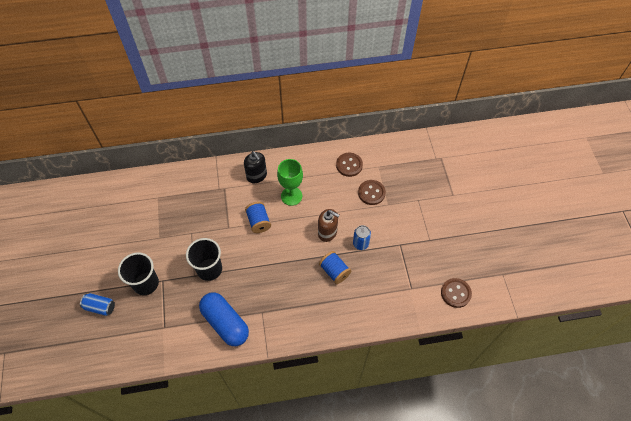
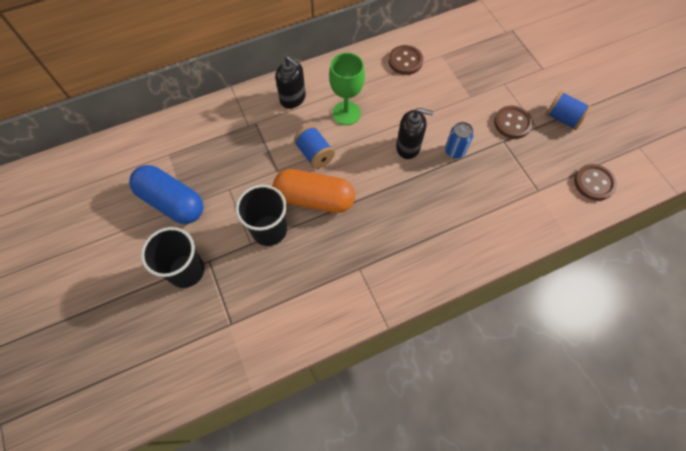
camera: 15 degrees left, 5 degrees up
(100, 307) = (129, 319): blue can -> none
(225, 323) = (314, 296): blue capsule -> blue capsule (172, 202)
(248, 254) = (314, 199): none -> orange capsule
(327, 232) = (408, 147): brown soap dispenser -> black soap dispenser
(334, 271) = (434, 193): blue spool -> blue spool (562, 118)
(371, 193) = (445, 87): brown button -> brown button (512, 123)

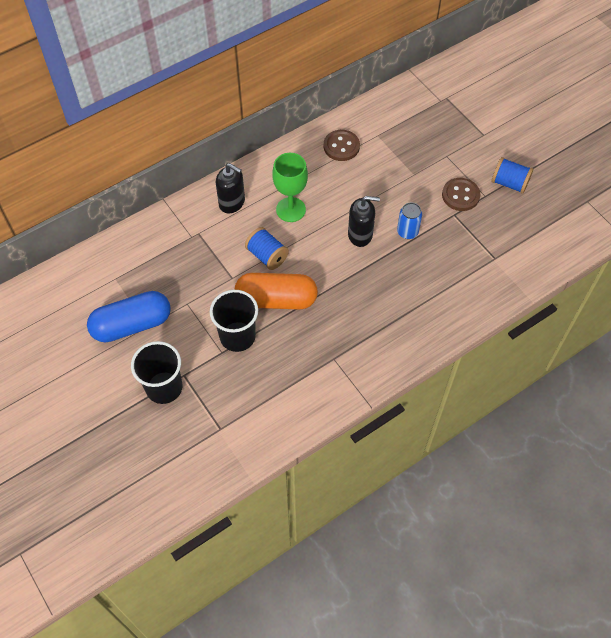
camera: 10 degrees left, 5 degrees down
(172, 202) = (132, 325): blue capsule -> blue capsule turned 45 degrees counterclockwise
(594, 183) = (547, 243): brown button -> none

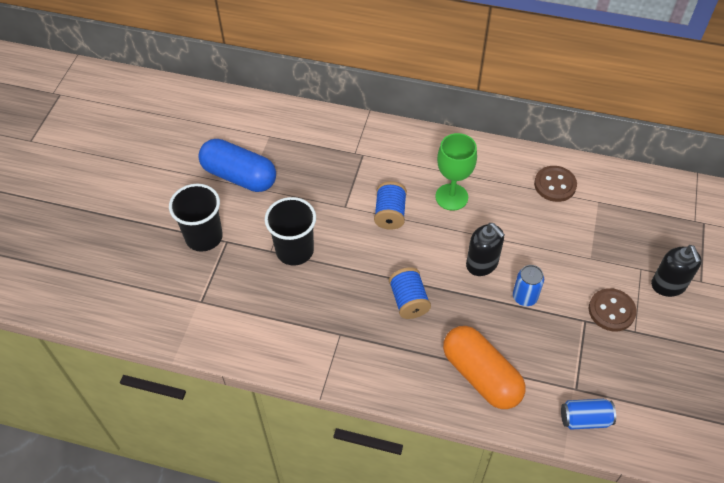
camera: 50 degrees right, 5 degrees down
(232, 202) = (414, 154): black soap dispenser -> black soap dispenser (668, 285)
(276, 300) = (355, 251): orange capsule -> orange capsule (481, 375)
(509, 183) = (673, 341): blue spool -> blue spool (409, 301)
(518, 270) = (585, 419): none -> blue can

